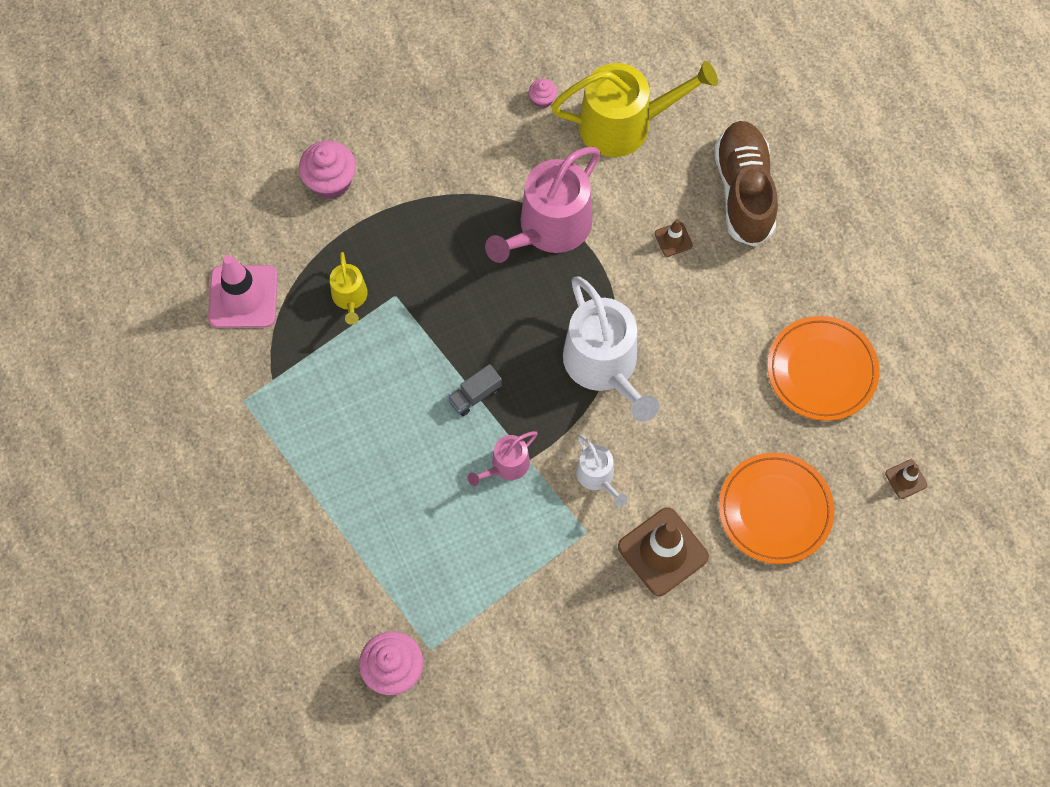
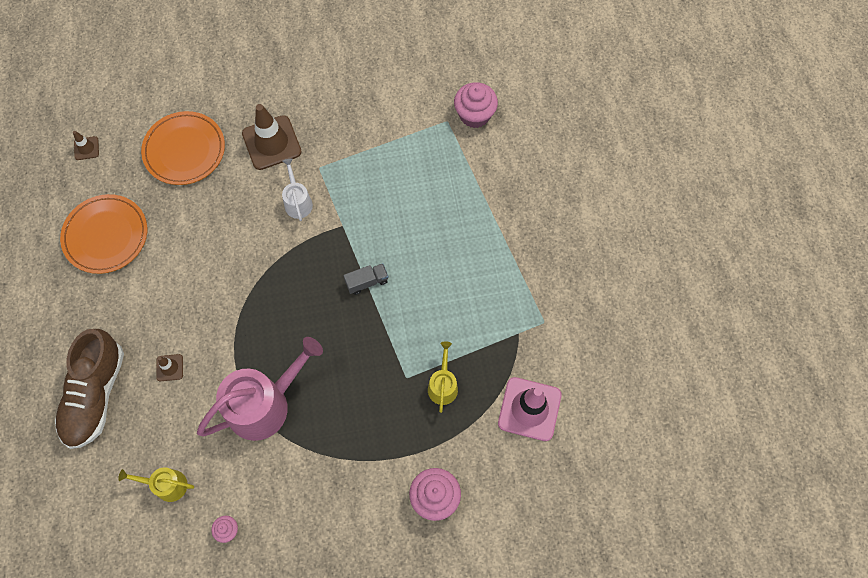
camera: 165 degrees left, 0 degrees up
(506, 465) = (360, 225): pink watering can -> none
(604, 365) = (263, 280): white watering can -> none
(624, 124) = (167, 485): yellow watering can -> yellow watering can, size x0.50

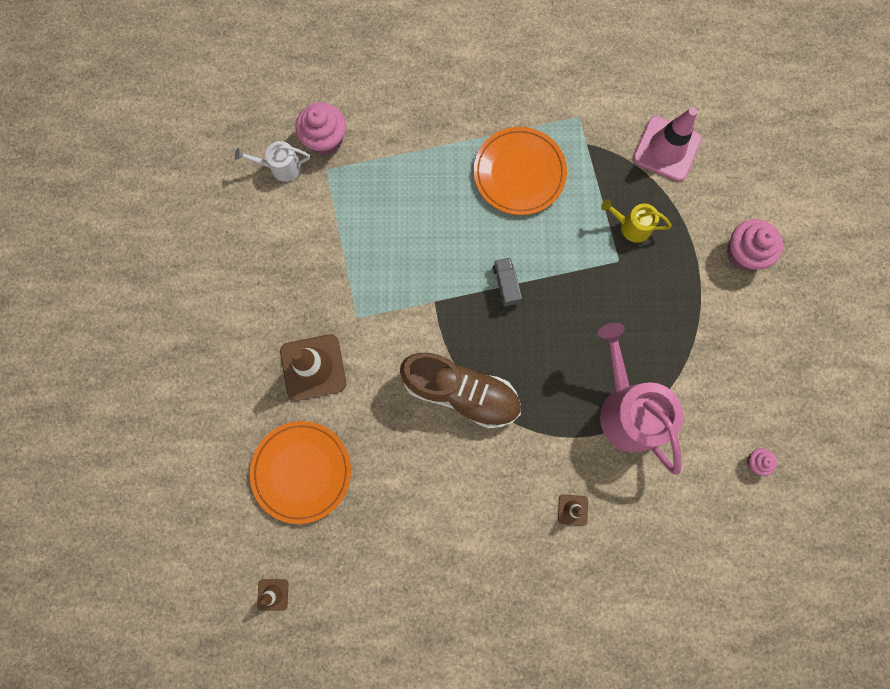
camera: 80 degrees left, 10 degrees up
(95, 395) = (592, 597): brown shoe -> brown shoe (461, 392)
(106, 236) = (397, 575): orange plate -> orange plate (519, 173)
(167, 485) = (702, 522): yellow watering can -> none
(297, 202) = (396, 346): white watering can -> white watering can (281, 167)

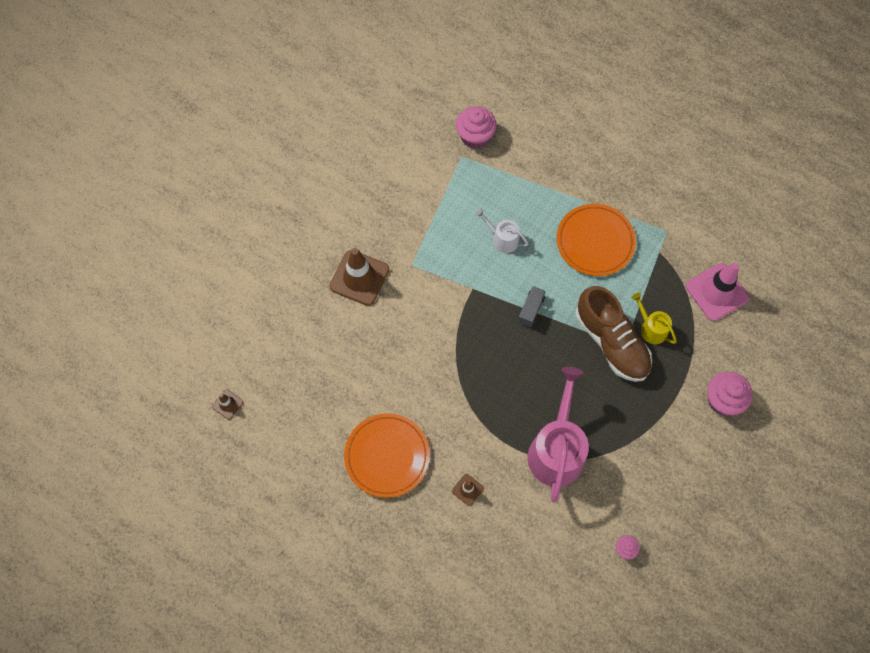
camera: 35 degrees right, 10 degrees down
(281, 167) = (432, 136): white watering can -> white watering can (502, 239)
(302, 471) = (303, 339): orange plate -> orange plate (387, 456)
(461, 392) = (447, 360): brown shoe -> brown shoe (611, 342)

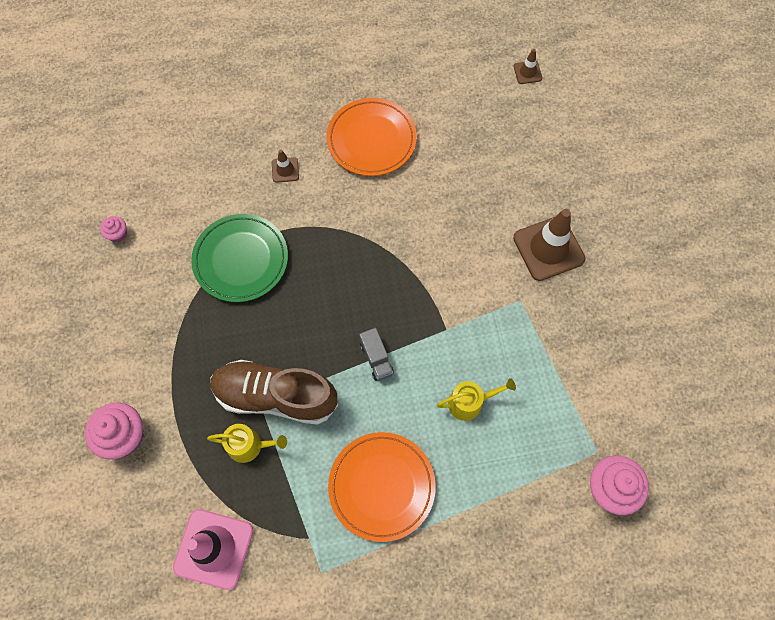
camera: 135 degrees right, 0 degrees up
(502, 239) = (469, 402): white watering can -> yellow watering can
(556, 450) = (241, 260): pink watering can -> green plate

